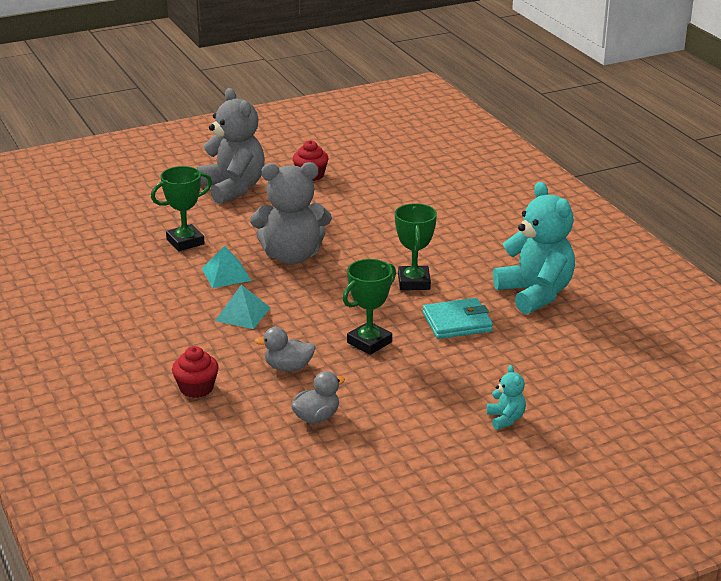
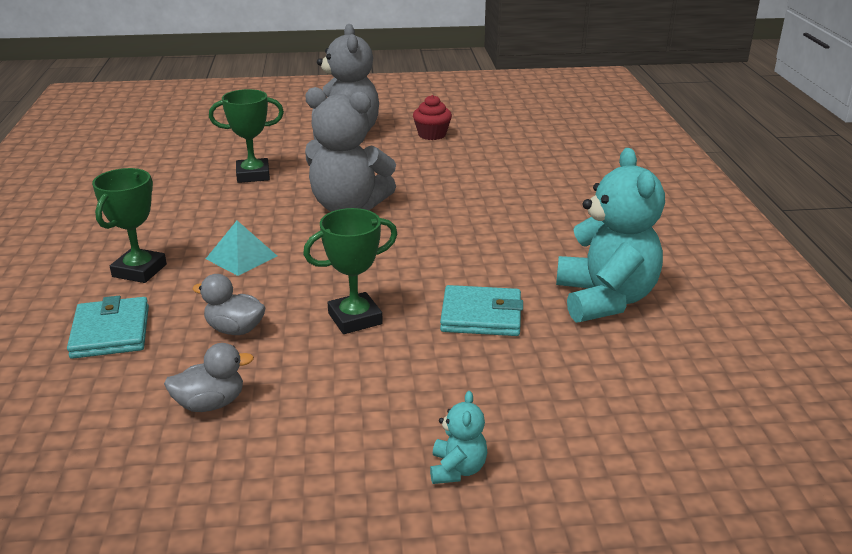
camera: 20 degrees right, 0 degrees up
(196, 388) = (110, 332): red cupcake -> turquoise wallet
(226, 274) = (263, 213): turquoise pyramid -> none
(414, 282) = (462, 258): green trophy -> green trophy (139, 270)

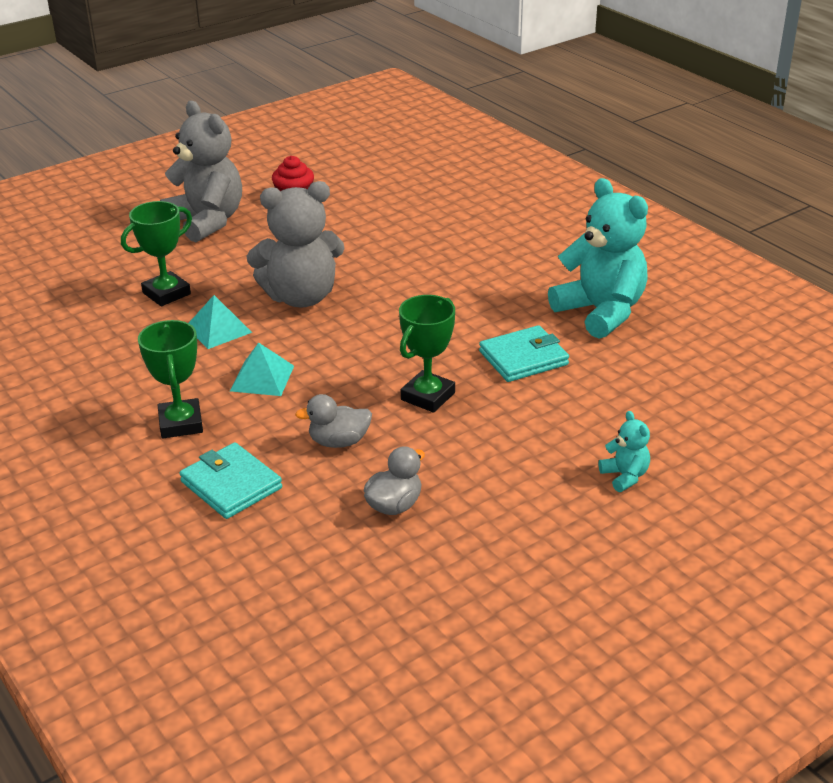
camera: 30 degrees left, 5 degrees up
(256, 211) = (218, 329): none -> turquoise pyramid

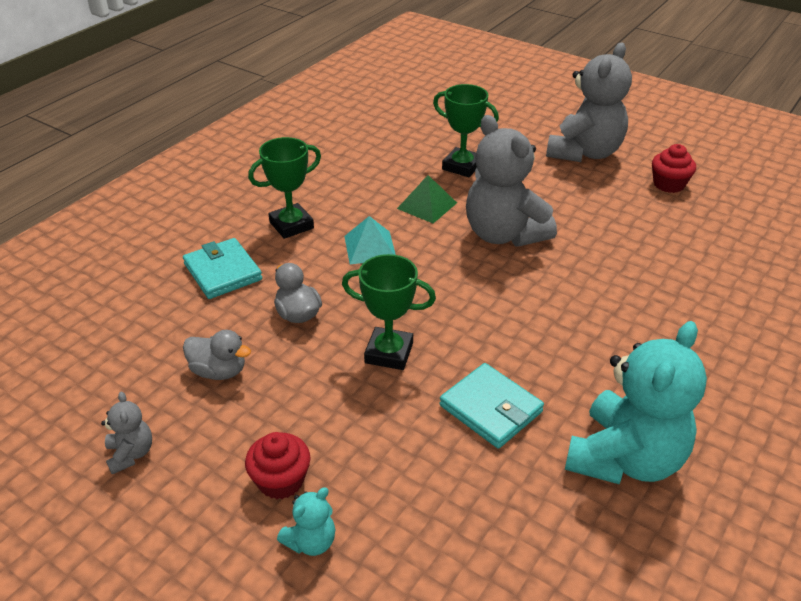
camera: 70 degrees right, 5 degrees up
(218, 329) = (427, 205): turquoise pyramid -> green pyramid
(231, 485) = (222, 272): turquoise wallet -> turquoise wallet turned 60 degrees counterclockwise
(481, 576) = (131, 454): none -> grey teddy bear
(554, 484) = (281, 480): none -> red cupcake

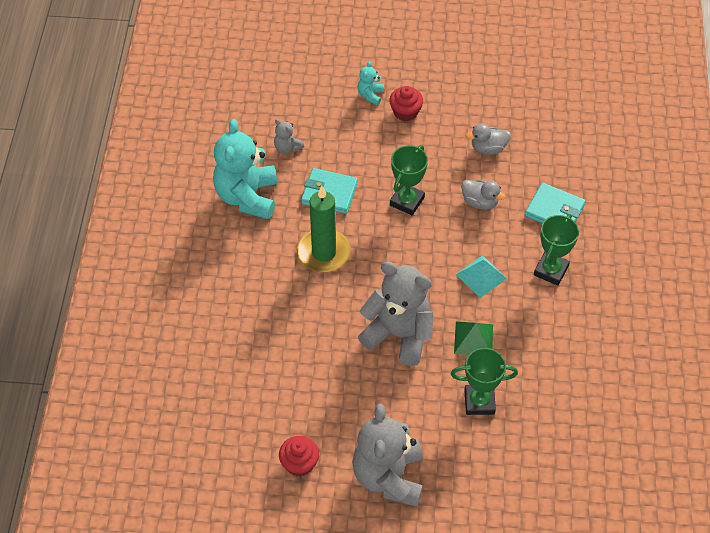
camera: 150 degrees right, 15 degrees up
(131, 454) = (485, 92): grey teddy bear -> grey teddy bear (287, 147)
(389, 353) = (407, 201): green trophy -> green trophy turned 45 degrees counterclockwise
(544, 339) = (324, 252): none -> green candle

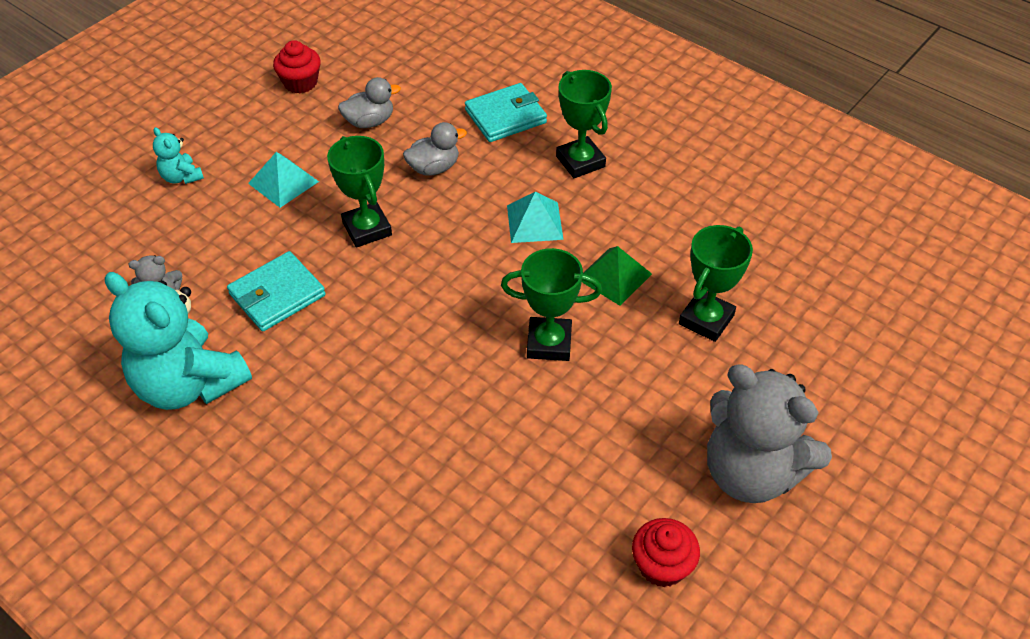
camera: 55 degrees left, 5 degrees down
(324, 252) = (359, 351): green candle -> none
(399, 334) = (549, 343): grey teddy bear -> green trophy
(405, 112) = (242, 160): red cupcake -> red cupcake (300, 82)
(406, 141) = (283, 182): none -> turquoise pyramid
(488, 148) = (369, 122): grey duck -> grey duck turned 135 degrees counterclockwise

